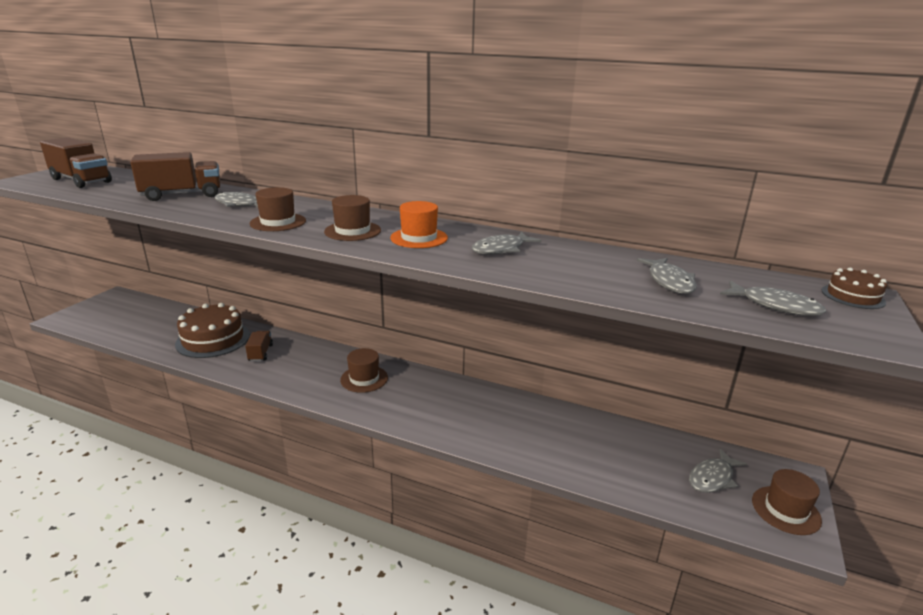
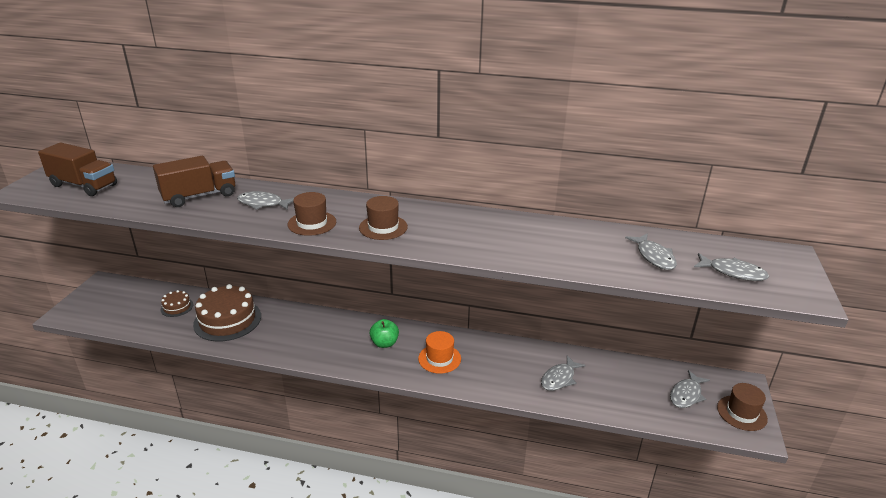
camera: 10 degrees left, 5 degrees up
(260, 353) = (279, 329): brown truck -> none
(364, 379) = (384, 343): brown hat -> green apple
(419, 238) = (443, 229): orange hat -> orange hat (439, 358)
(501, 249) = (515, 235): grey fish -> grey fish (559, 378)
(853, 296) = (784, 256): brown cake -> brown cake (177, 307)

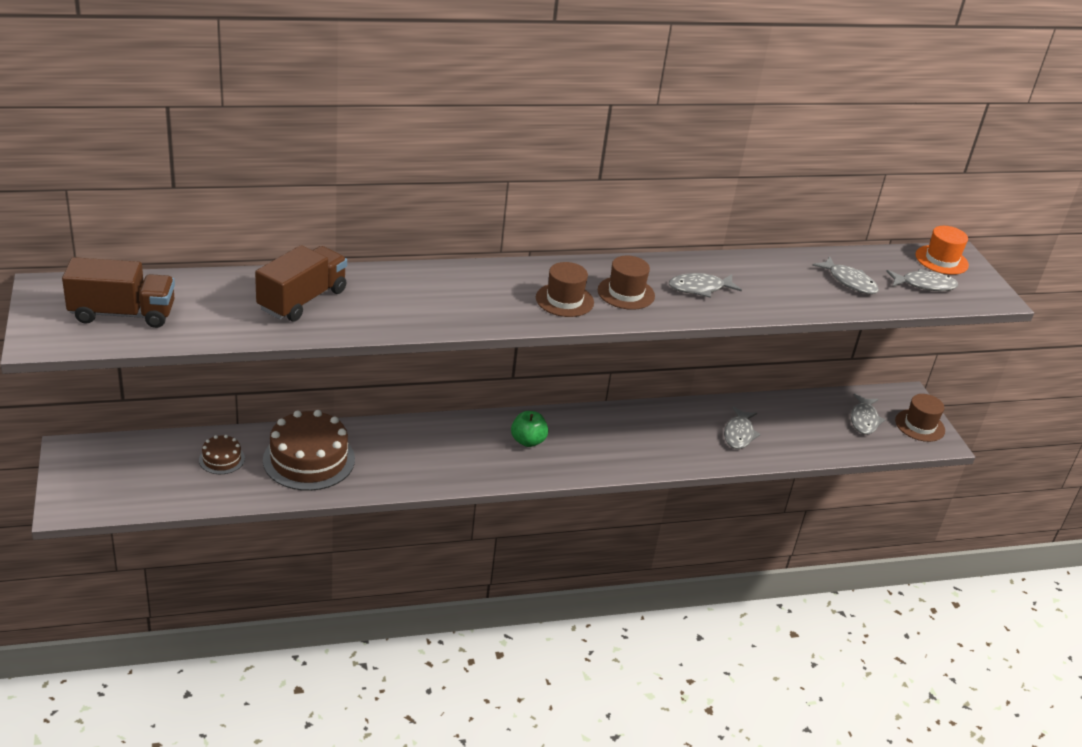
camera: 30 degrees left, 5 degrees up
(263, 204) = (395, 296): grey fish -> grey fish (699, 288)
(312, 223) = (481, 310): brown hat -> brown hat (626, 293)
(439, 358) = (602, 443): orange hat -> orange hat (941, 260)

